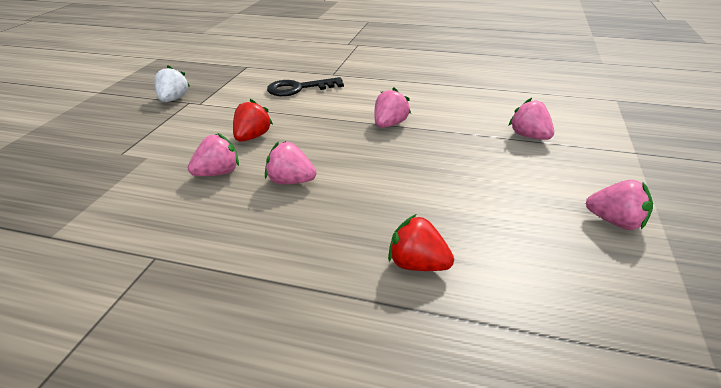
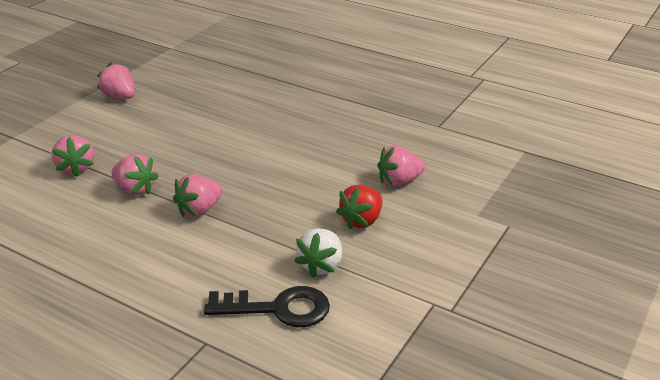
camera: 165 degrees left, 0 degrees up
(173, 99) = (477, 322): white strawberry -> white strawberry (321, 265)
(291, 181) = (332, 162): pink strawberry -> pink strawberry (135, 189)
(418, 265) = (269, 96): red strawberry -> none

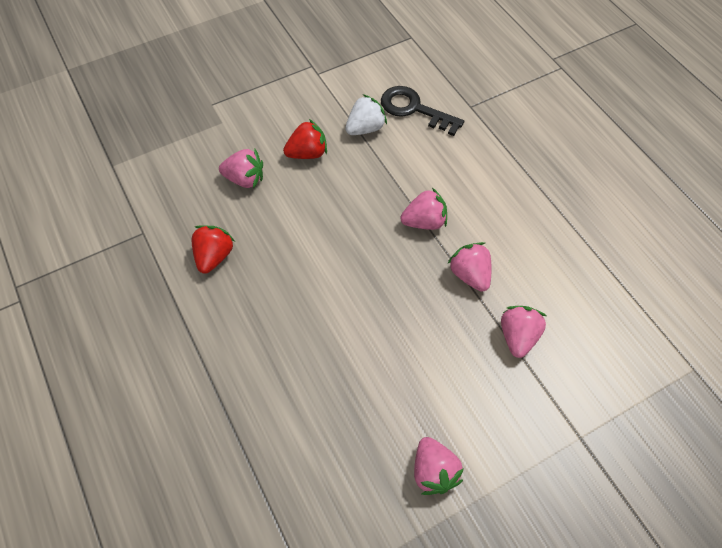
camera: 150 degrees left, 25 degrees up
(366, 132) = (214, 256): none -> red strawberry

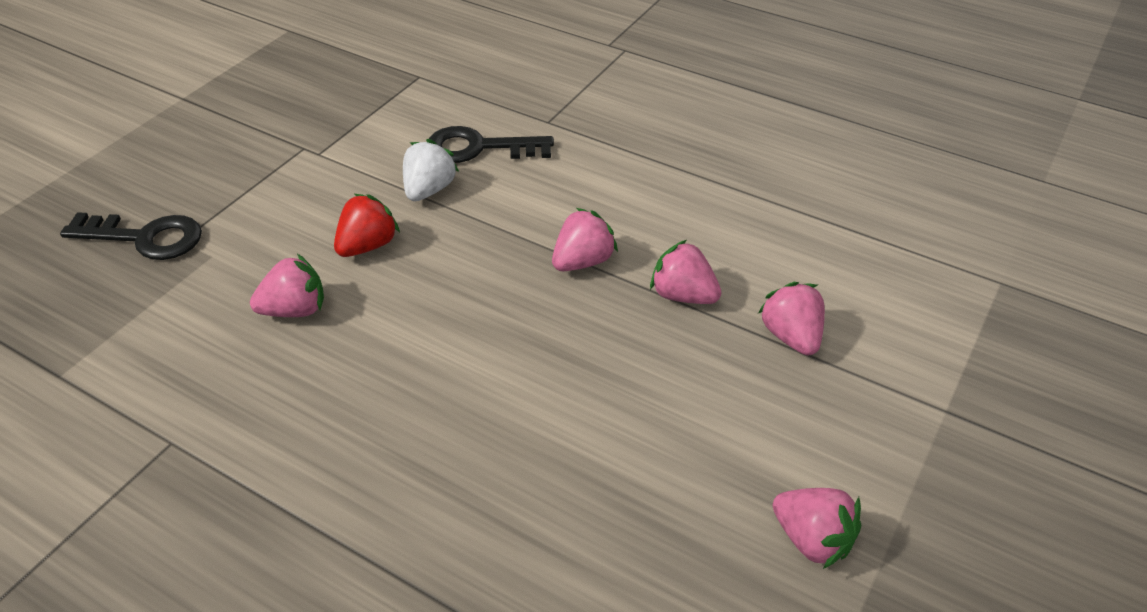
camera: 30 degrees left, 15 degrees down
(194, 94) = (145, 238): none -> black key
(214, 256) = (312, 424): red strawberry -> none

